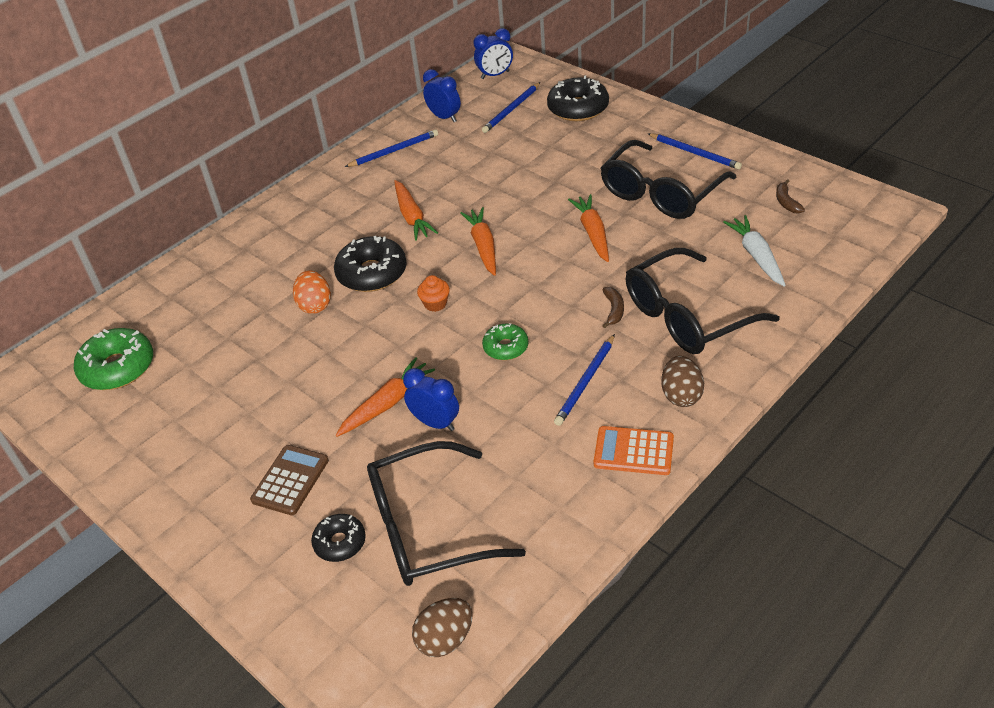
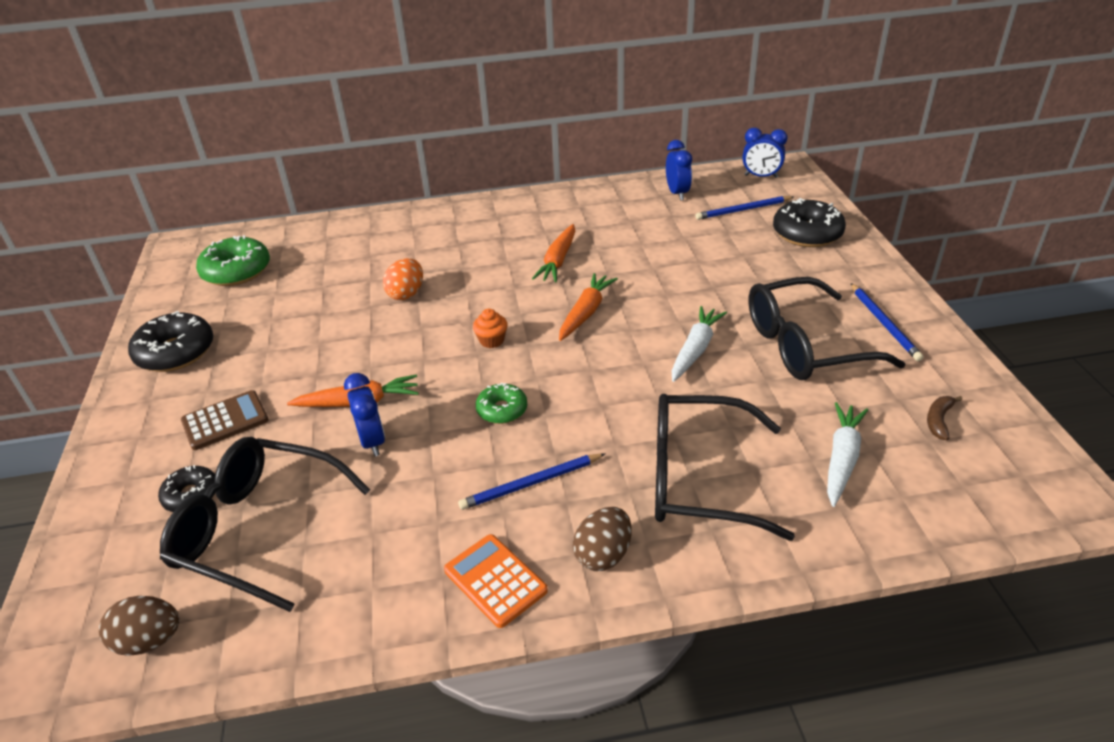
camera: 35 degrees right, 5 degrees down
(372, 273) = (475, 290): black donut -> black donut (175, 352)
(394, 151) = (606, 203): blue pencil -> none
(593, 233) = (695, 349): orange carrot -> white carrot
(614, 310) = (634, 431): brown banana -> none

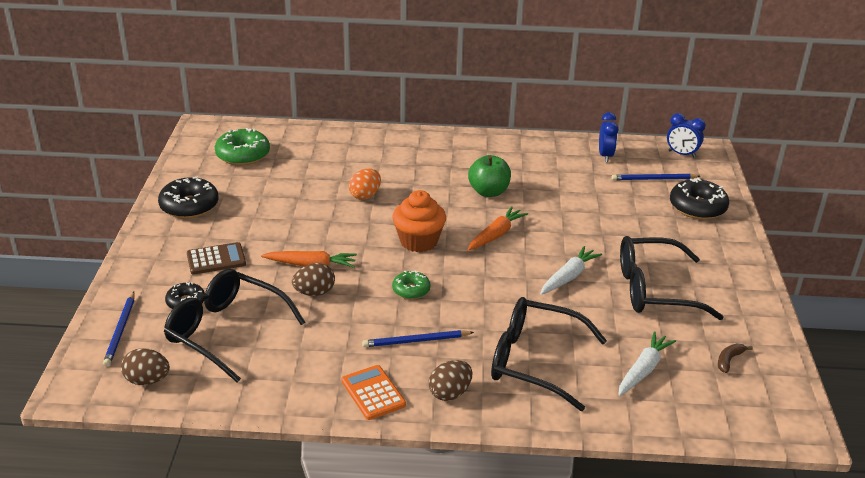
camera: 10 degrees right, 5 degrees down
(372, 441) = (314, 292): blue clock -> brown egg
(492, 340) = (418, 241): orange cupcake -> orange cupcake, size x2.01
(558, 260) = (488, 192): orange carrot -> green apple
(884, 323) = (724, 286): blue pencil -> blue pencil (120, 331)

